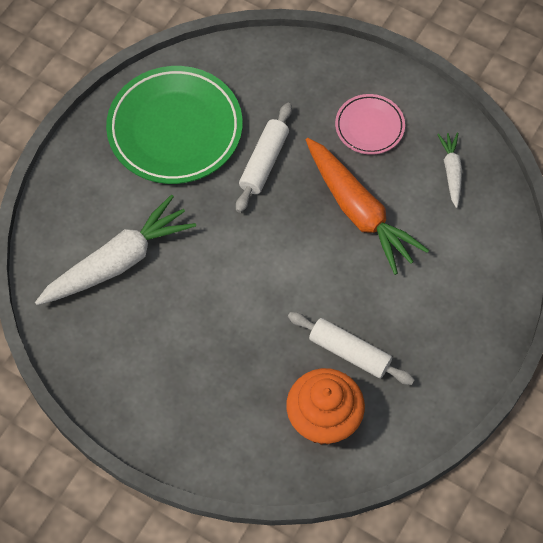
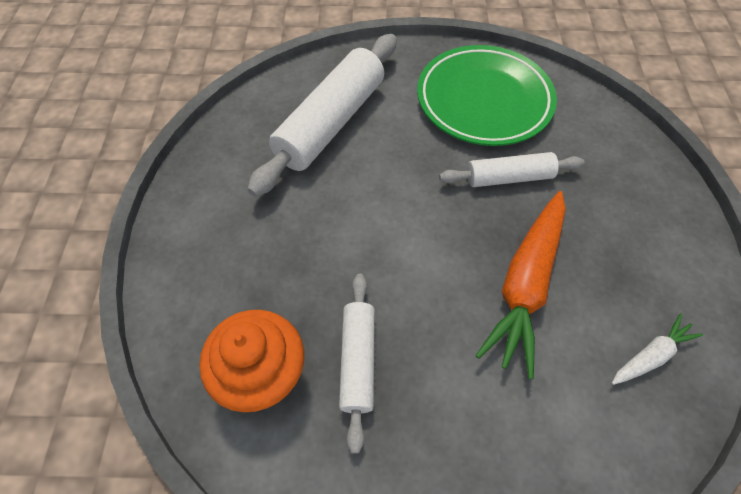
camera: 60 degrees right, 5 degrees down
(118, 261) = (331, 123): white carrot -> white rolling pin
(369, 127) = (625, 245): pink plate -> none

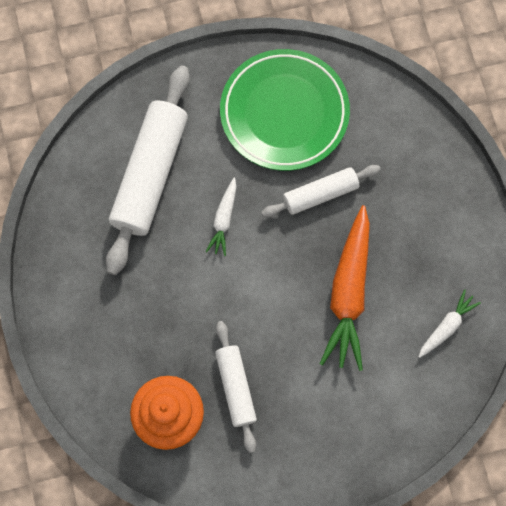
camera: 15 degrees left, 15 degrees up
(395, 178) = (224, 219): none -> white carrot

